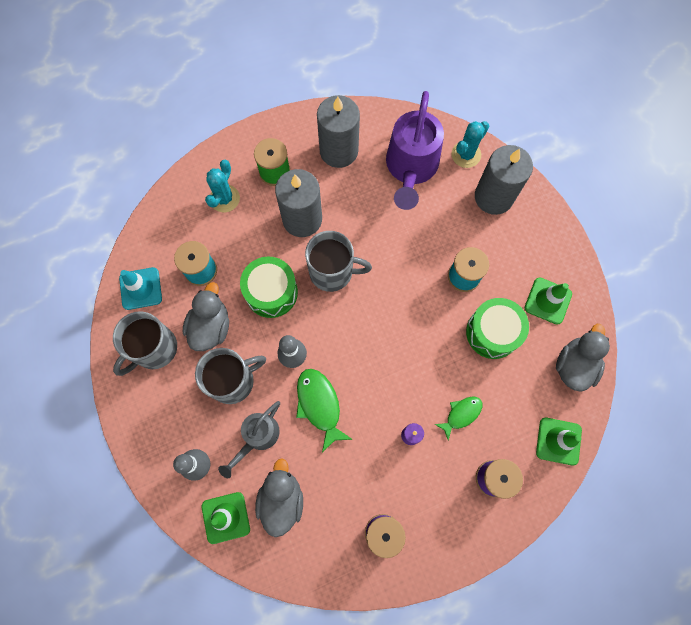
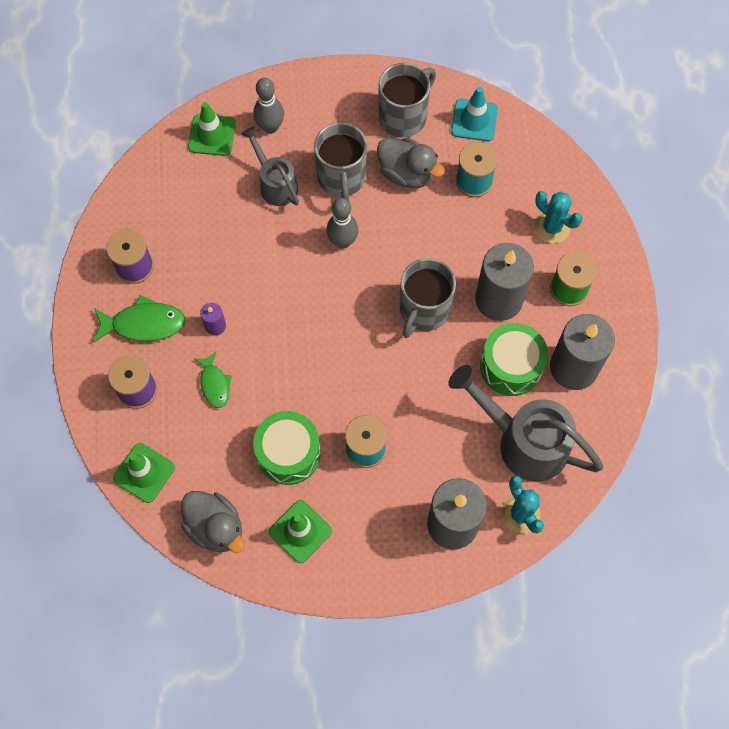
camera: 110 degrees right, 5 degrees down
(154, 349) = (403, 116): grey mug -> grey mug turned 75 degrees clockwise
(271, 292) = (423, 241): green drum -> green drum (511, 366)
(281, 499) = (206, 187): grey duck -> none
(319, 405) = (283, 250): green fish -> green fish (144, 324)
(411, 168) = (524, 441): purple watering can -> grey watering can

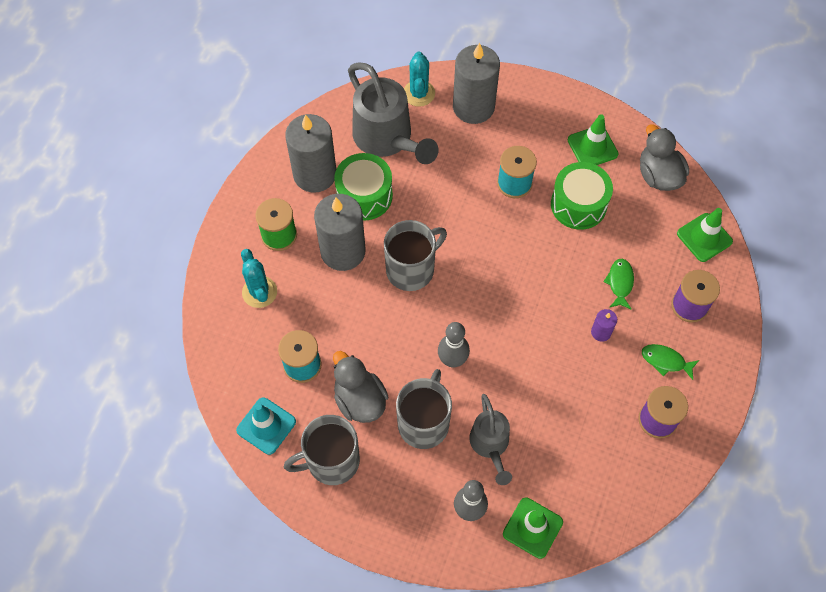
camera: 155 degrees left, 5 degrees down
(144, 324) = (665, 361): green fish -> green fish, size x0.63

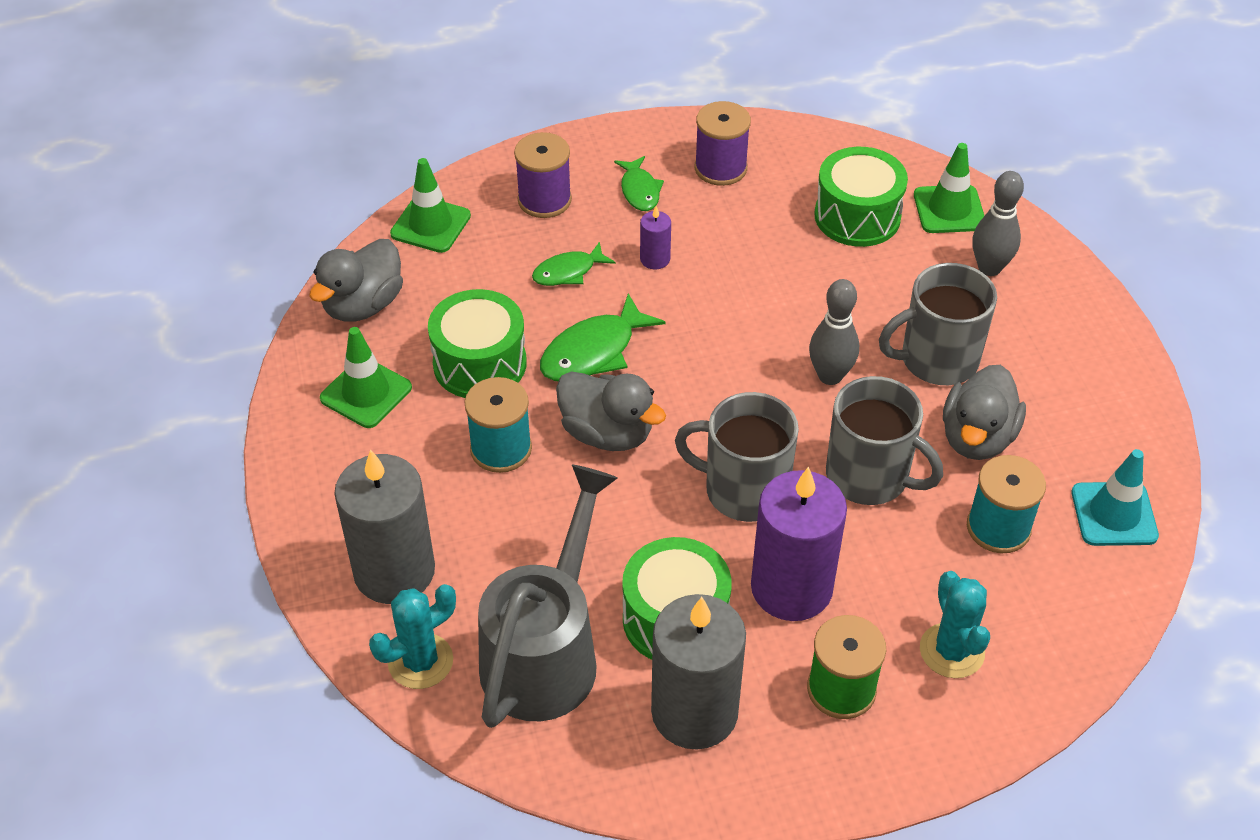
camera: 125 degrees left, 15 degrees down
(259, 292) = (952, 651): turquoise cactus -> turquoise cactus turned 45 degrees counterclockwise
(331, 461) = (1078, 420): grey mug -> grey mug (869, 476)
(343, 251) = (791, 588): grey candle -> purple candle
(490, 445) = (897, 287): grey watering can -> none
(491, 233) = (607, 433): none -> grey duck
(550, 260) = (594, 352): none -> green fish
(563, 468) = (857, 216): none -> green drum

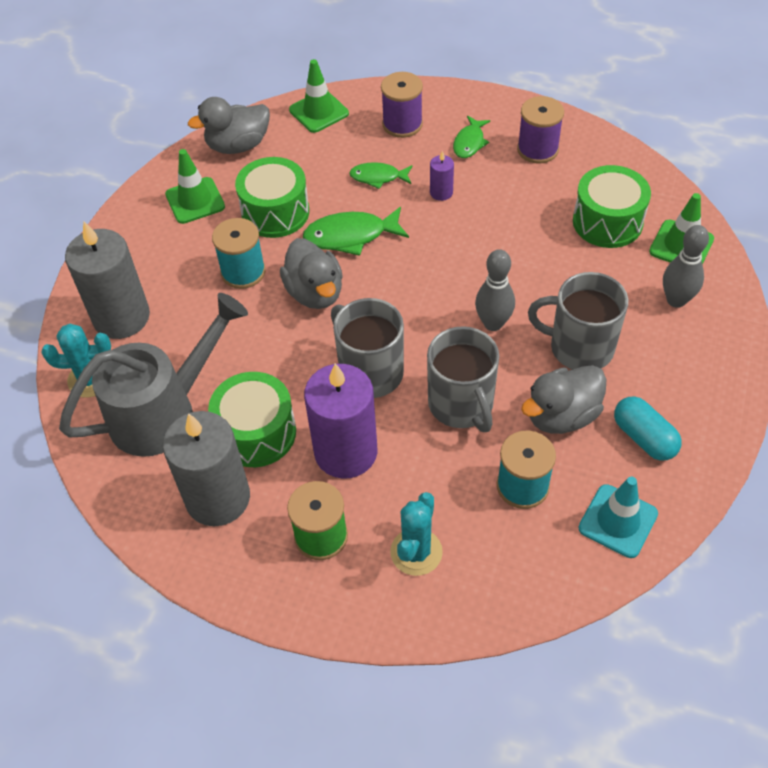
camera: 35 degrees right, 5 degrees up
(1071, 420) = (644, 437): none -> turquoise capsule

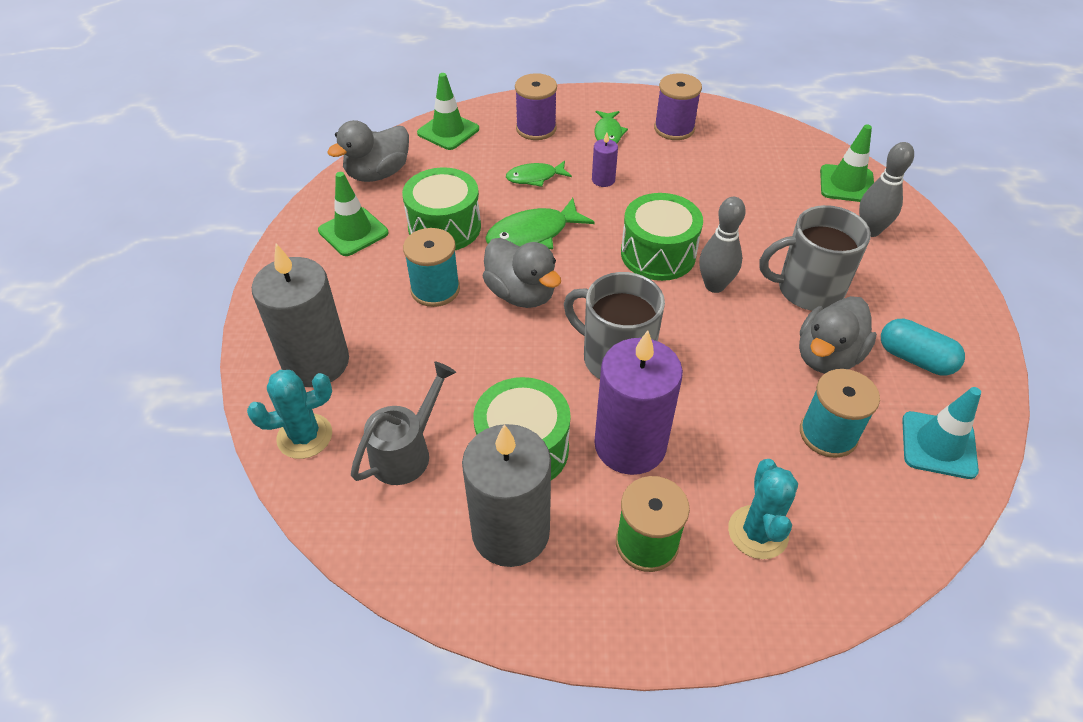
camera: 20 degrees left, 5 degrees down
(163, 412) = (406, 452): grey watering can -> grey watering can, size x0.59
(461, 404) = (725, 369): grey mug -> none
(607, 222) = (770, 177): green drum -> green drum (658, 254)

